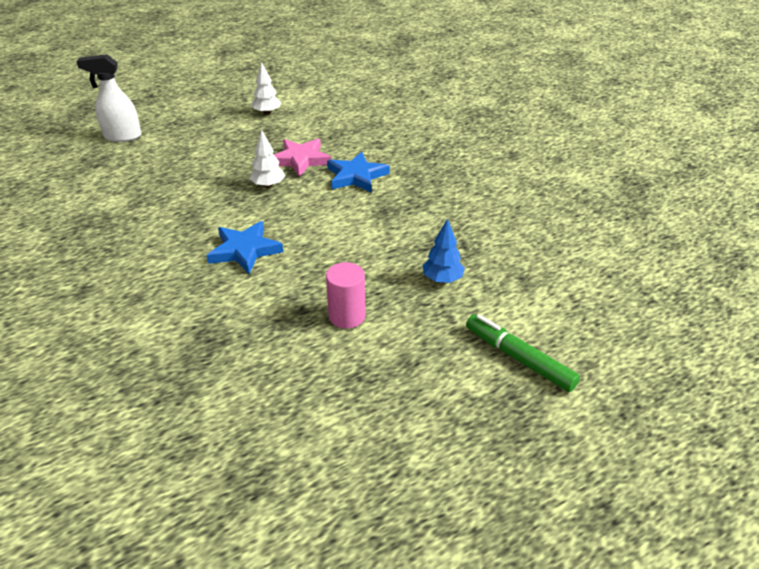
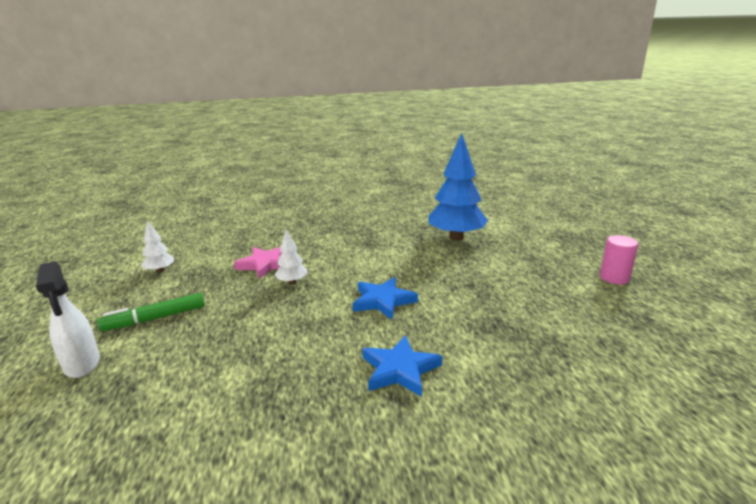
camera: 70 degrees left, 15 degrees down
(122, 136) = (82, 364): white spray bottle -> white spray bottle turned 45 degrees counterclockwise
(347, 316) = (482, 270): pink cylinder -> pink cylinder (614, 278)
(356, 176) = (314, 246): blue star -> blue star (400, 369)
(442, 279) = (456, 237): blue tree -> blue tree, size x2.12
(518, 358) = (532, 230): green marker -> green marker (155, 318)

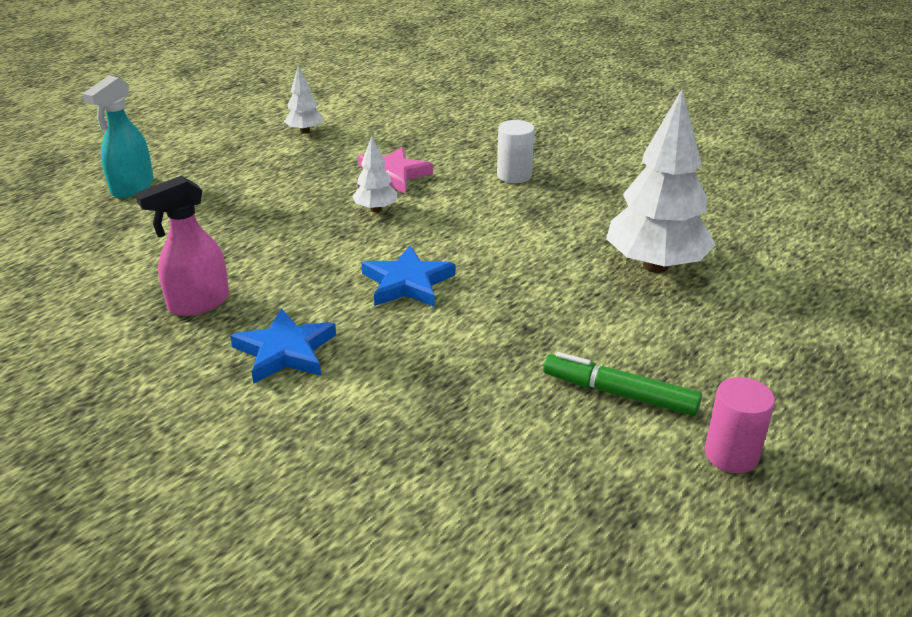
camera: 50 degrees right, 10 degrees up
(82, 364) = (132, 188): white spray bottle -> turquoise spray bottle
(155, 318) = (226, 178): green marker -> green marker (619, 394)
(294, 387) = (198, 303): none -> pink spray bottle
(327, 235) = (514, 175): none -> white cylinder
(456, 237) = (655, 265): blue tree -> white tree

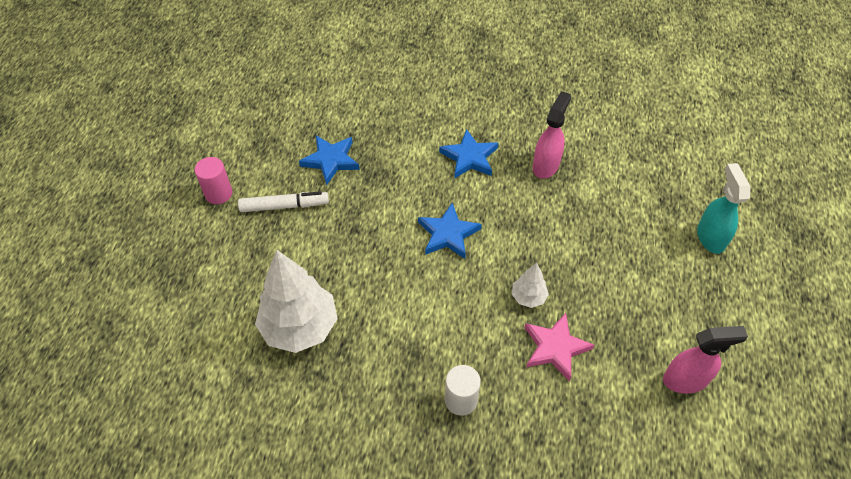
camera: 150 degrees right, 20 degrees up
(305, 131) = (685, 380): white tree -> pink spray bottle
(504, 431) = (331, 160): none -> blue star
(619, 394) = (284, 206): green marker -> white marker

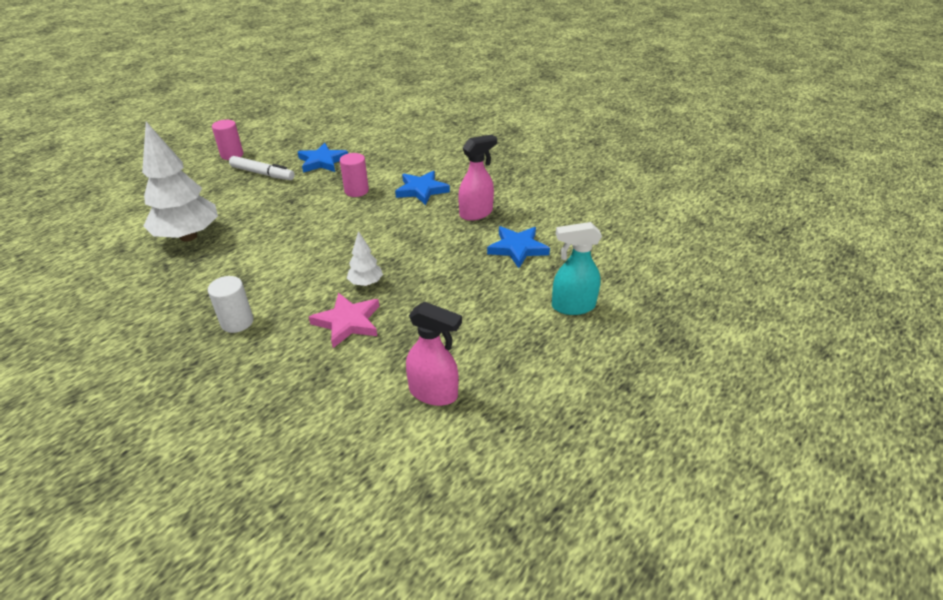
camera: 30 degrees right, 15 degrees down
(407, 186) = (356, 191): none -> pink cylinder
(448, 234) = (352, 225): blue star -> blue star (517, 248)
(710, 237) = (572, 306): turquoise spray bottle -> turquoise spray bottle turned 120 degrees counterclockwise

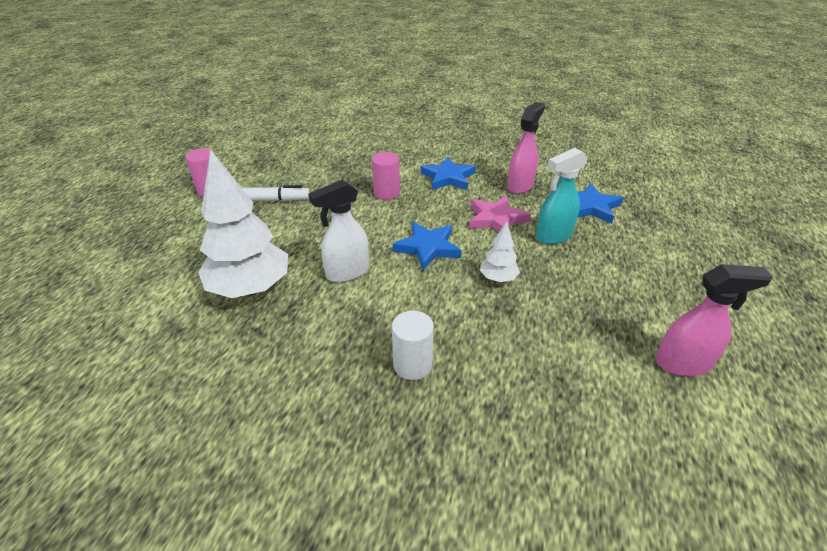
camera: 25 degrees left, 0 degrees up
(262, 244) = (347, 272): none -> white spray bottle
(322, 161) = (320, 174): blue star -> blue star (427, 248)
(348, 322) = (526, 323): pink star -> pink star (496, 219)
(572, 306) = (691, 243): turquoise spray bottle -> turquoise spray bottle (553, 236)

